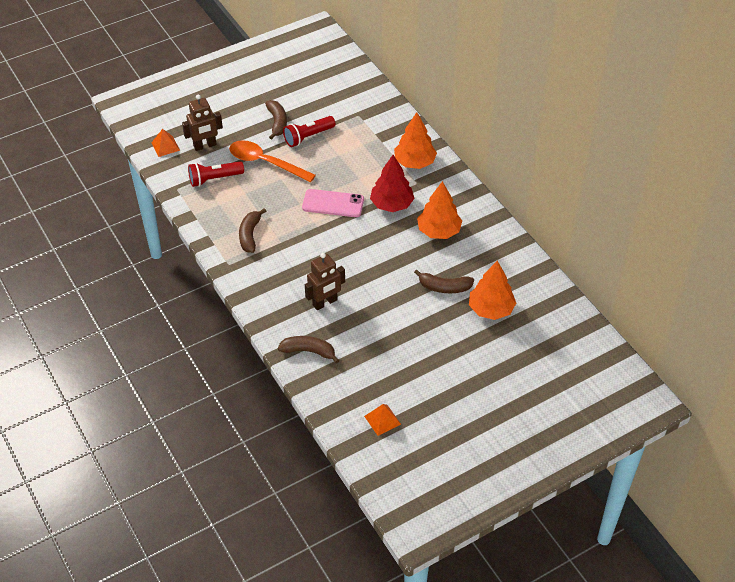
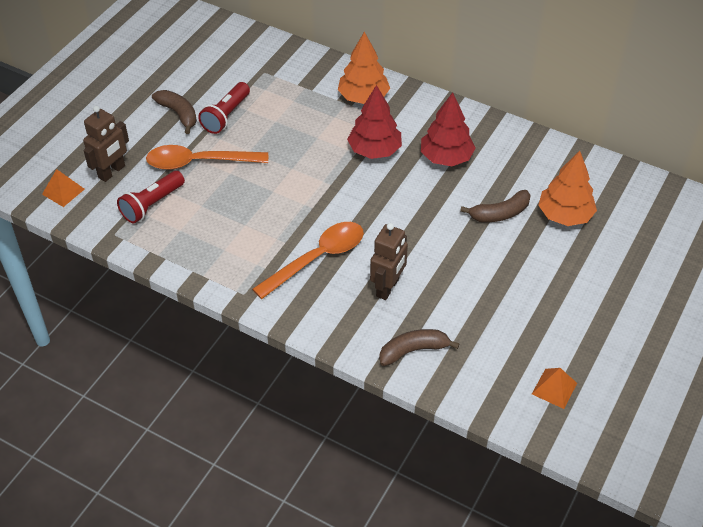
camera: 30 degrees left, 0 degrees up
(250, 235) = (243, 250): brown banana -> none
(293, 262) = (317, 258): none -> orange spoon
(333, 203) = (310, 176): pink phone -> none
(439, 231) = (446, 157): orange tree -> red tree

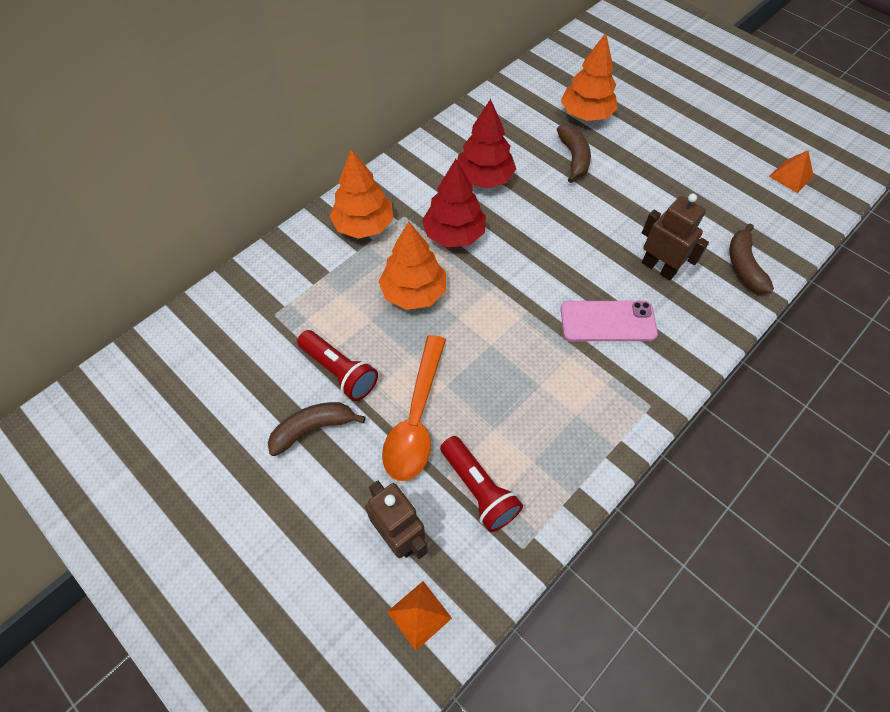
camera: 75 degrees left, 10 degrees up
(307, 139) = (414, 292): none -> orange tree
(317, 258) = (608, 321): orange spoon -> pink phone

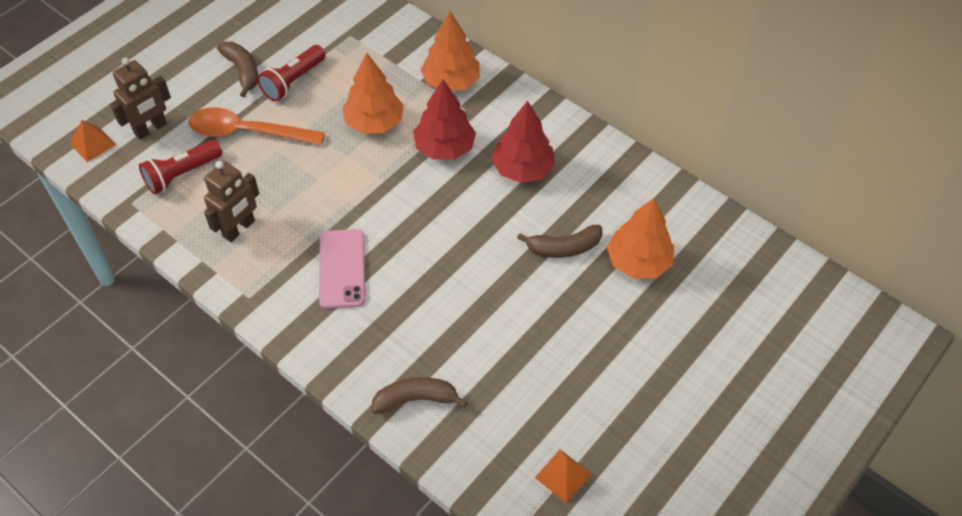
camera: 85 degrees right, 5 degrees down
(658, 268) = (410, 317): brown robot -> brown robot (239, 229)

